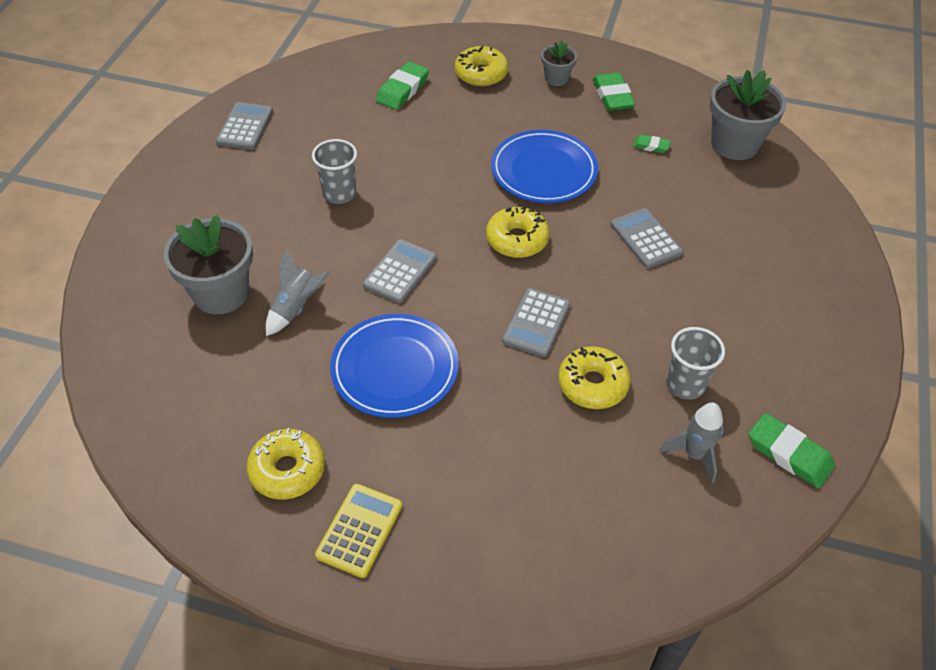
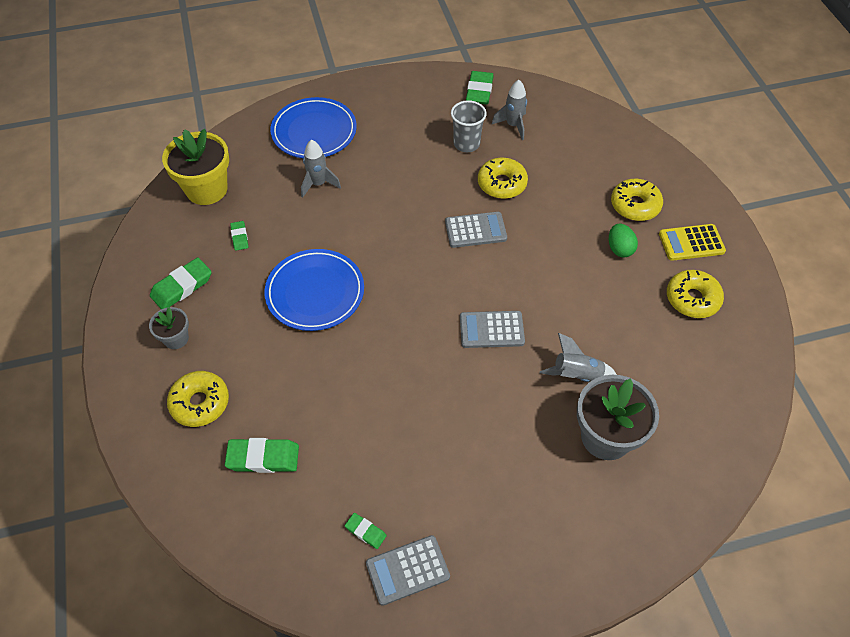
camera: 120 degrees left, 5 degrees up
(294, 118) = (365, 531): none -> green eraser
(339, 194) = (440, 422): grey cup -> none
(395, 369) = (575, 286): blue plate -> blue plate (314, 131)
(410, 444) = (619, 249): none -> green egg
(517, 239) = (405, 275): yellow donut -> yellow donut (635, 205)
(645, 239) = (351, 204): grey calculator -> none
(693, 224) = (318, 184): none -> grey rocket
(734, 144) = (206, 189): grey flower pot -> yellow flower pot

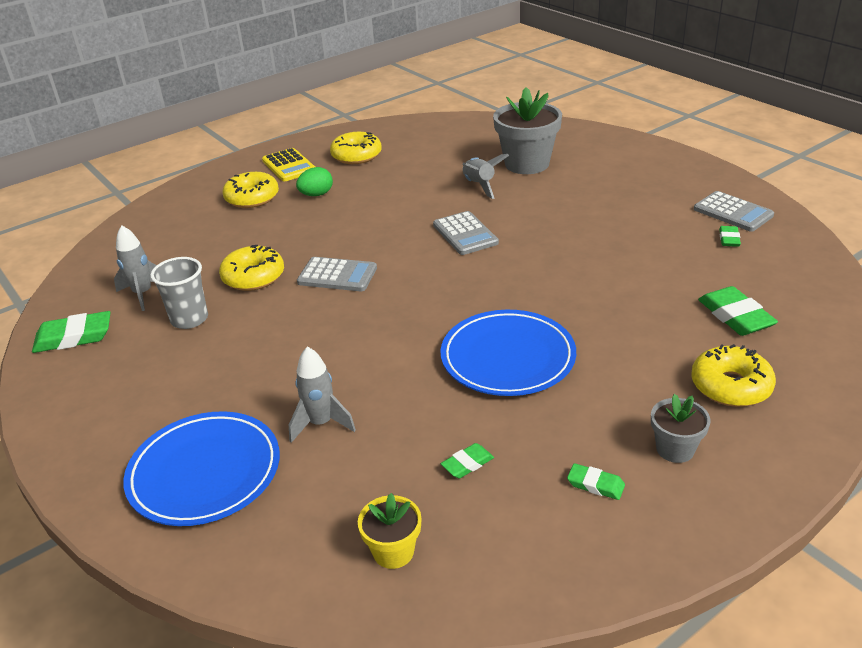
camera: 110 degrees left, 20 degrees down
(182, 287) = (595, 484): green eraser -> green eraser, size x0.55
(206, 189) = (393, 551): yellow flower pot -> yellow flower pot, size x0.53
(475, 230) = (337, 275): grey calculator -> grey calculator turned 135 degrees clockwise

